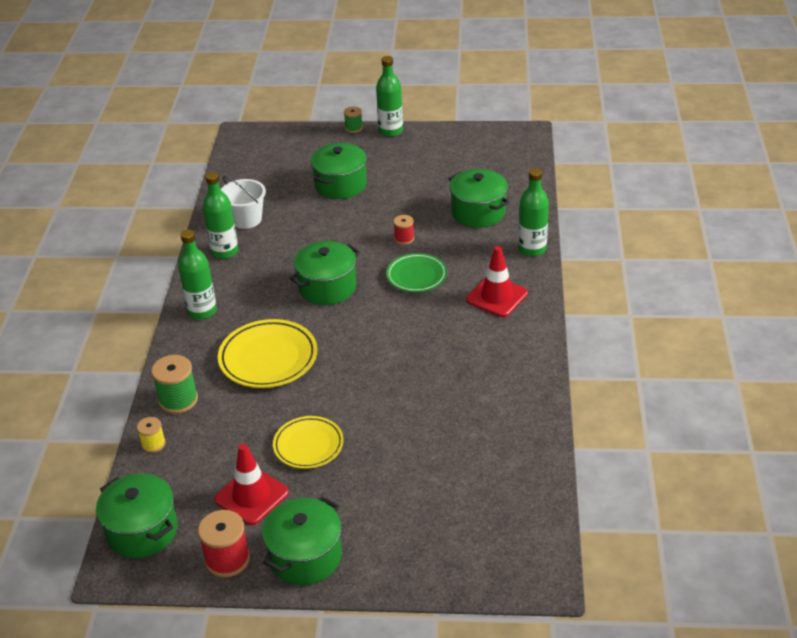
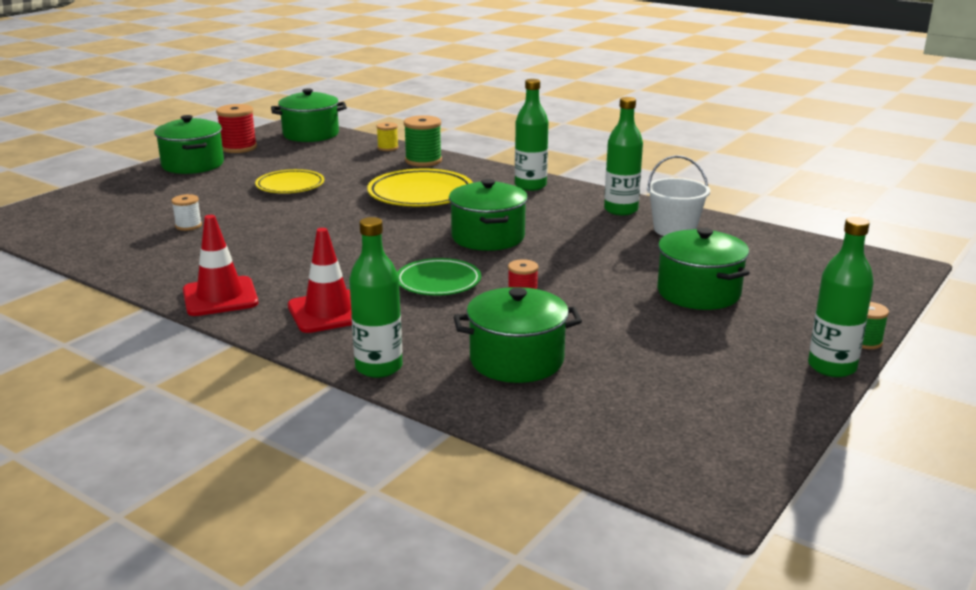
camera: 120 degrees right, 15 degrees down
(251, 496) = (278, 162): red traffic cone -> red traffic cone (220, 297)
(442, 446) = (188, 226): none -> white spool

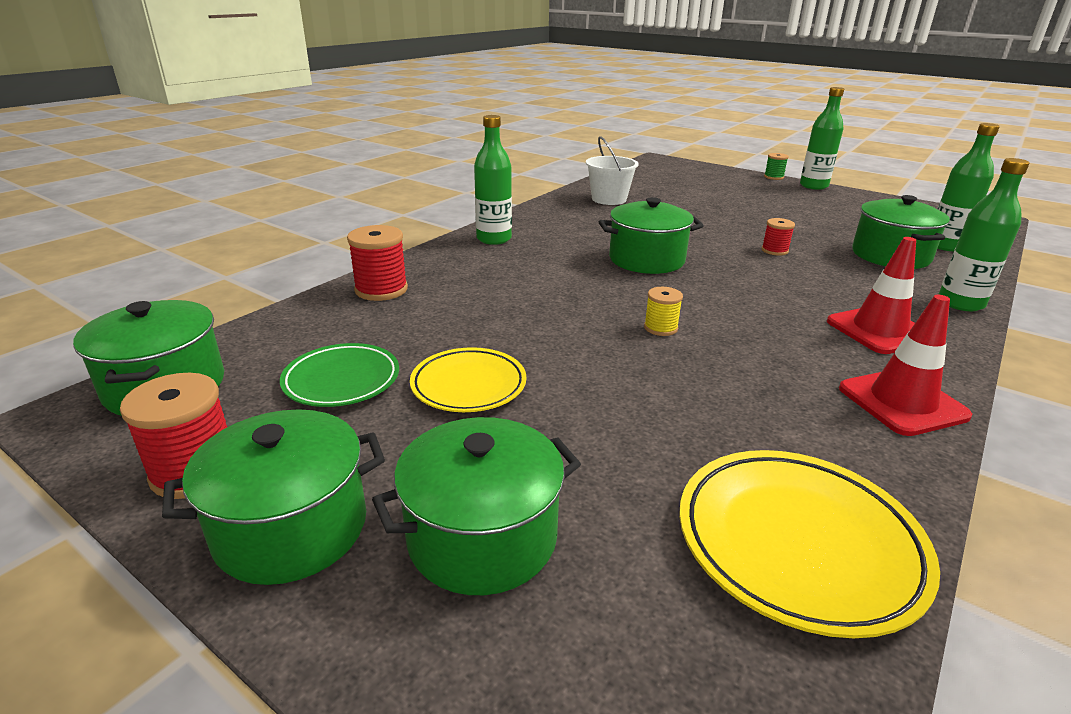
camera: 90 degrees left, 5 degrees up
(188, 226) = (668, 471): white spool -> none
(388, 148) = (304, 314): yellow spool -> yellow spool (660, 328)
(420, 194) = (517, 290): yellow plate -> yellow plate (798, 543)
(423, 161) = (381, 290): green spool -> red spool
(438, 282) = (768, 281): green plate -> green plate (342, 380)
(621, 210) = (564, 211): green bottle -> green bottle (945, 246)
(698, 293) = (729, 202): green pot -> green pot (482, 537)

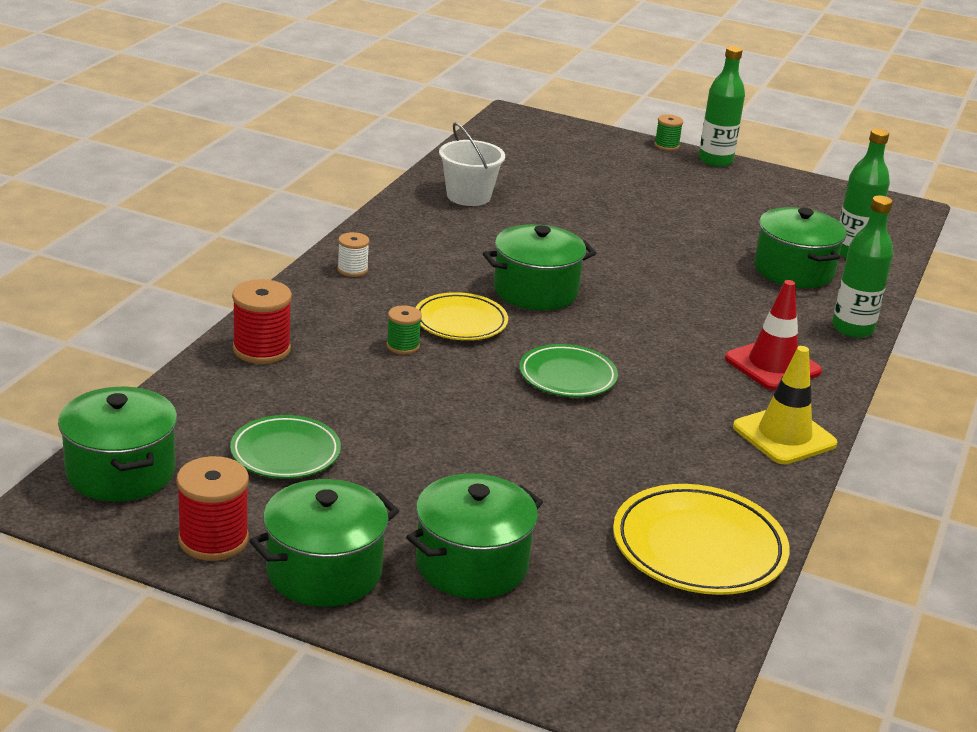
camera: 15 degrees left, 0 degrees up
(468, 385) = (406, 449): yellow plate -> yellow plate (460, 322)
(494, 239) = (352, 270): green bottle -> white spool
(509, 294) = (403, 346): none -> green spool
(660, 328) = (567, 376): yellow spool -> green plate
(774, 250) = (672, 270): red spool -> none
(902, 402) = (784, 435): red traffic cone -> yellow traffic cone

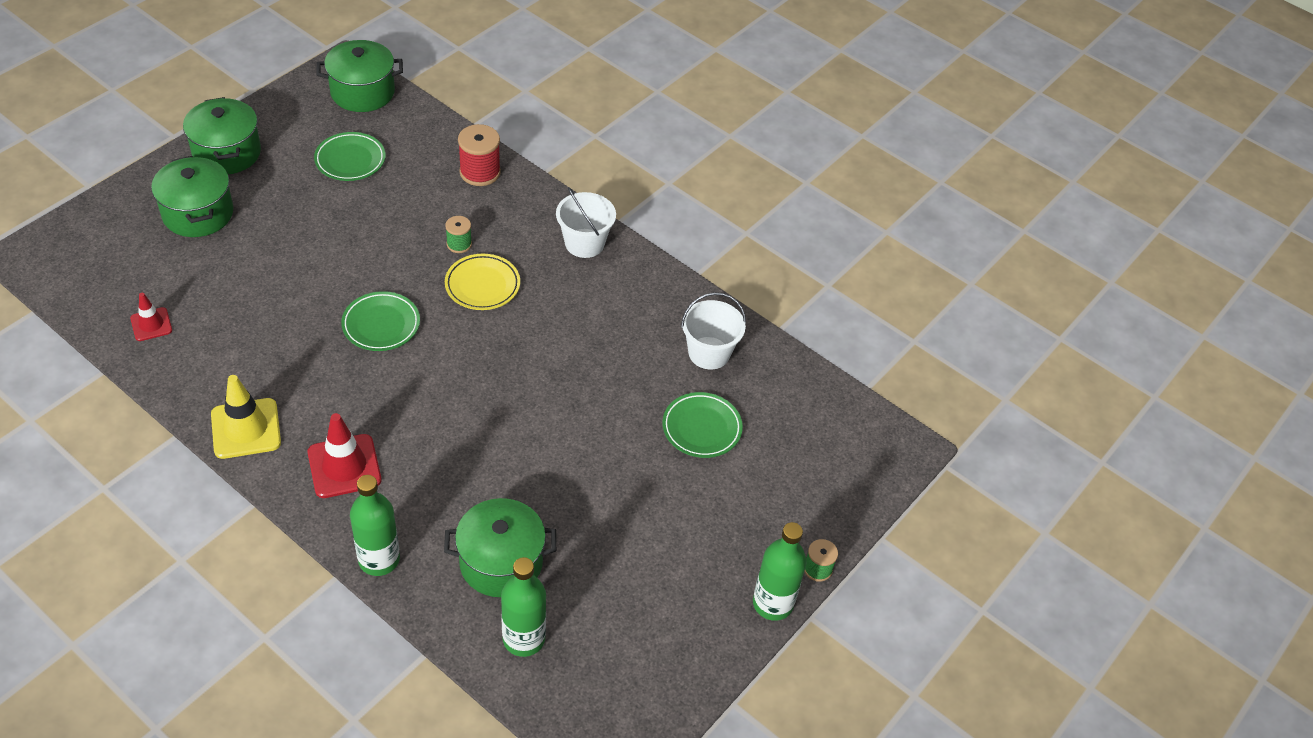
camera: 105 degrees right, 20 degrees up
(213, 540) = (279, 117): red spool -> none
(352, 270) = (584, 243): white spool -> white bucket
(535, 291) = (518, 346): green pot -> none
(564, 195) = (701, 428): none -> green plate
(698, 548) = (151, 324): yellow plate -> red traffic cone

